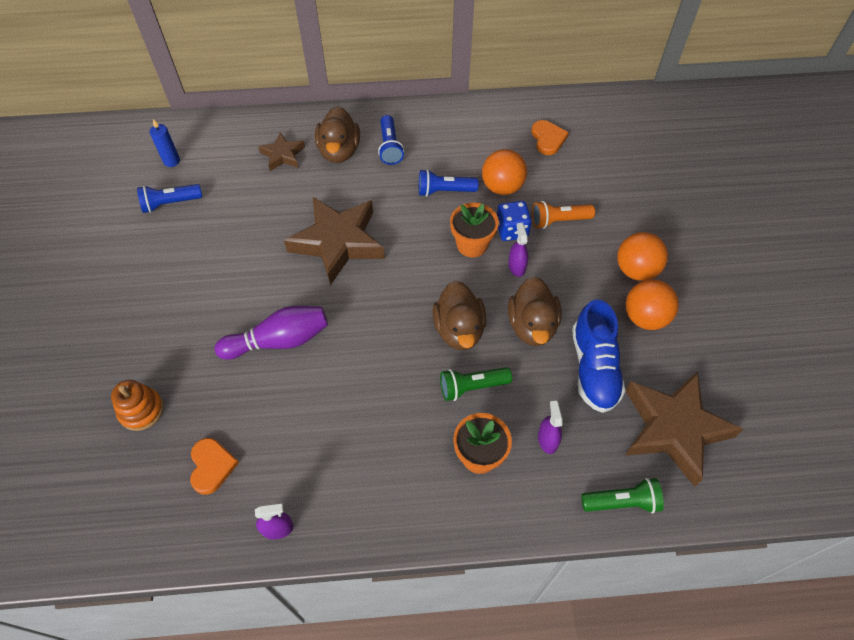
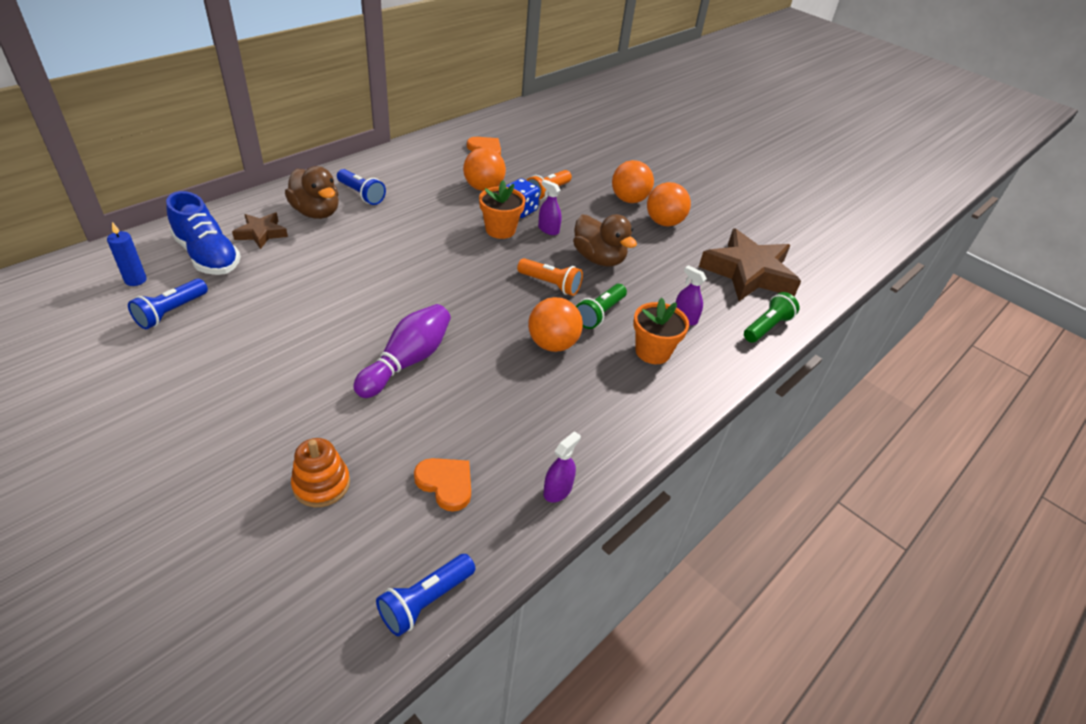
camera: 45 degrees left, 15 degrees down
(338, 242) = (385, 272): brown star -> none
(401, 393) = (552, 344): none -> orange ball
(444, 191) = (441, 206): blue flashlight -> blue flashlight (425, 601)
(459, 330) = (550, 284): brown duck -> orange flashlight
(593, 368) = (665, 264): blue shoe -> blue shoe (208, 256)

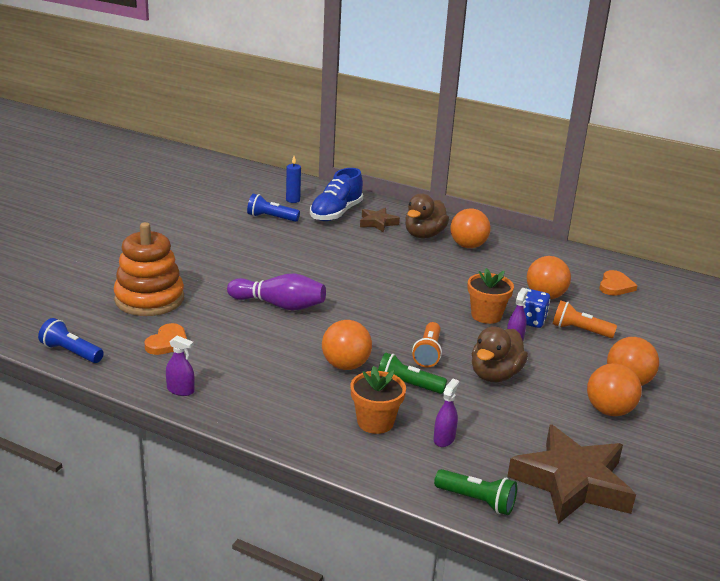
camera: 75 degrees right, 15 degrees down
(321, 484) = (149, 299): orange stacking toy -> orange stacking toy, size x1.81
(361, 194) = (468, 246): blue flashlight -> orange ball

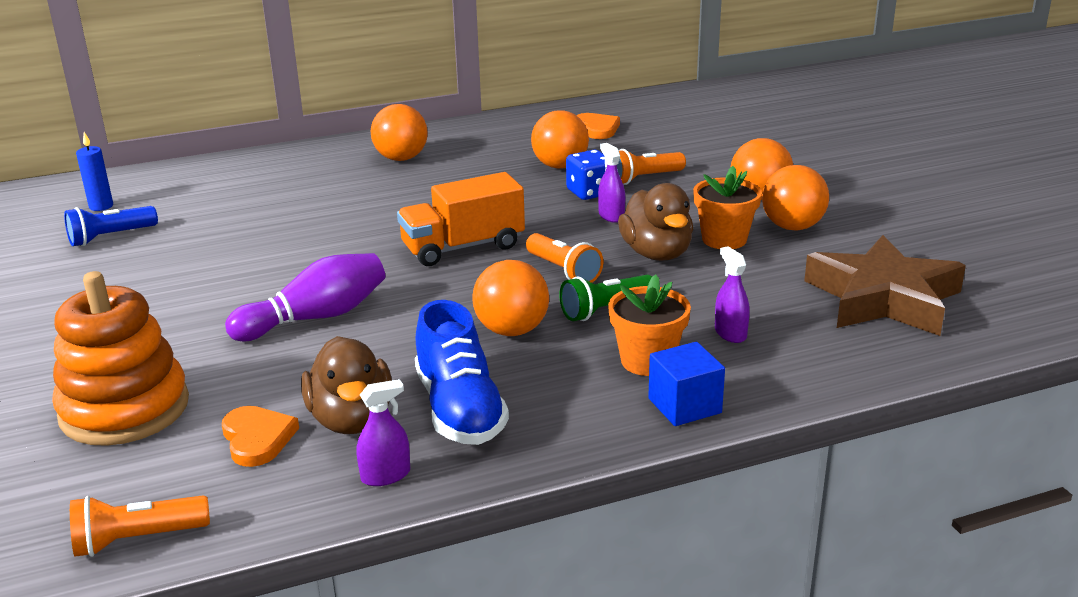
camera: 45 degrees left, 0 degrees up
(71, 352) = (138, 539): blue flashlight -> orange flashlight
(336, 213) = (187, 195): blue shoe -> blue shoe (460, 409)
(348, 453) = (684, 406): none -> blue cube
(377, 223) = (259, 182): brown star -> none
(405, 311) = (463, 247): none -> orange truck
(424, 235) = (335, 170): brown duck -> brown duck (351, 419)
(477, 501) = (858, 363): green flashlight -> none
(486, 315) = (545, 209): orange flower pot -> orange flower pot (724, 239)

